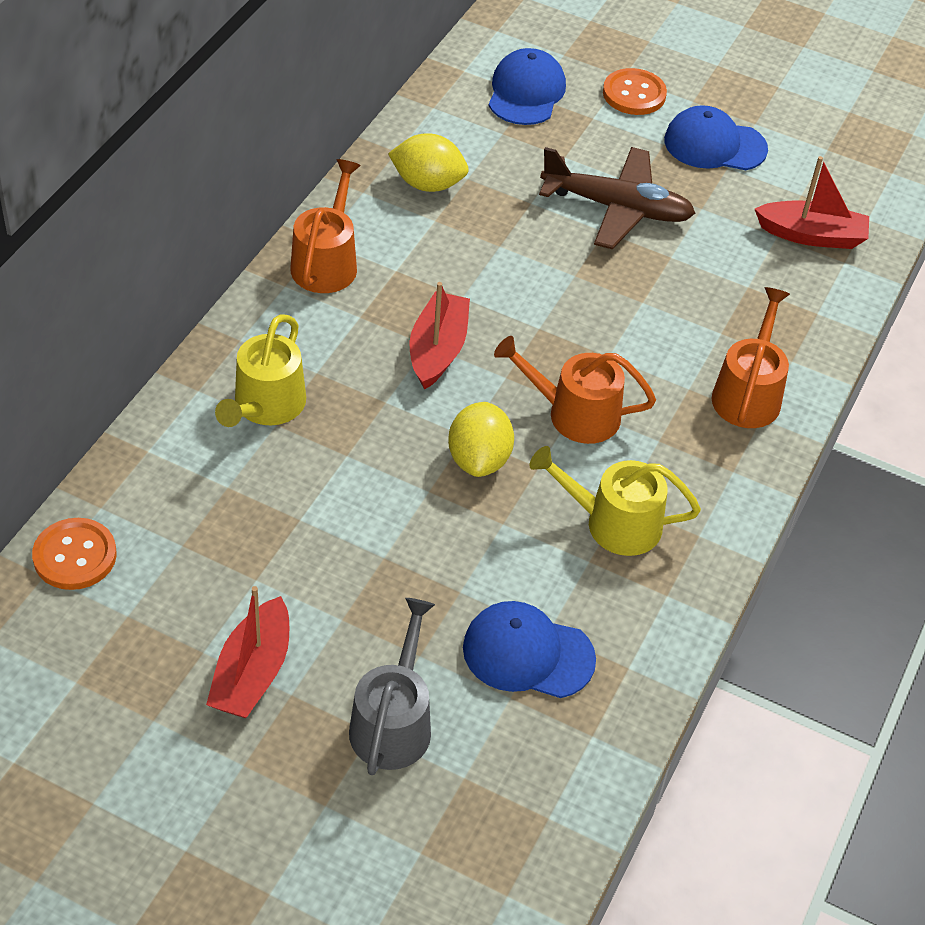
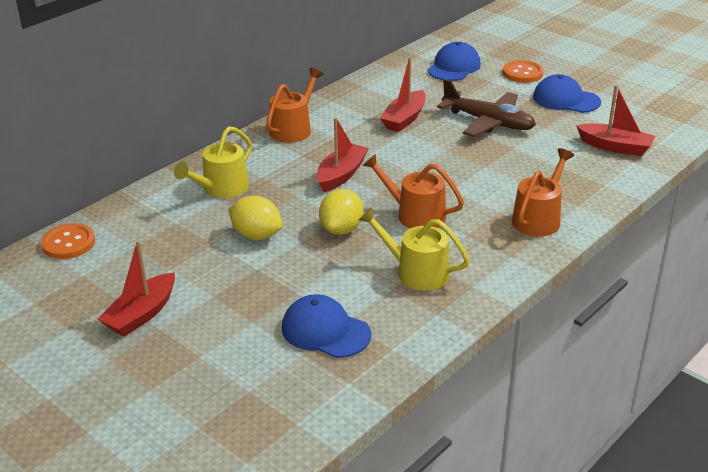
camera: 20 degrees right, 15 degrees down
(393, 722) = (217, 353): grey watering can -> none
(428, 184) = (373, 101): yellow lemon -> yellow lemon (256, 235)
(490, 217) = (404, 119): none -> red boat

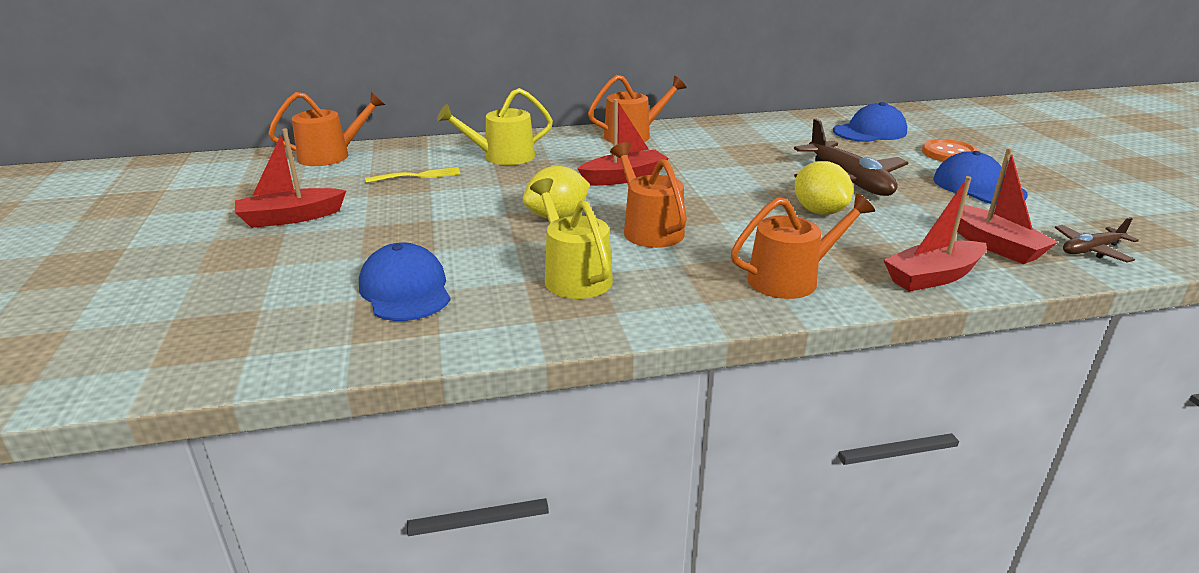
camera: 35 degrees right, 5 degrees down
(68, 243) = (330, 155): orange button -> orange watering can
(181, 234) = (417, 176): none -> yellow fork
(256, 235) = (475, 196): yellow lemon -> yellow lemon (819, 211)
(404, 119) = (755, 155): red boat -> red boat (932, 277)
(663, 131) = (1091, 250): none -> brown plane

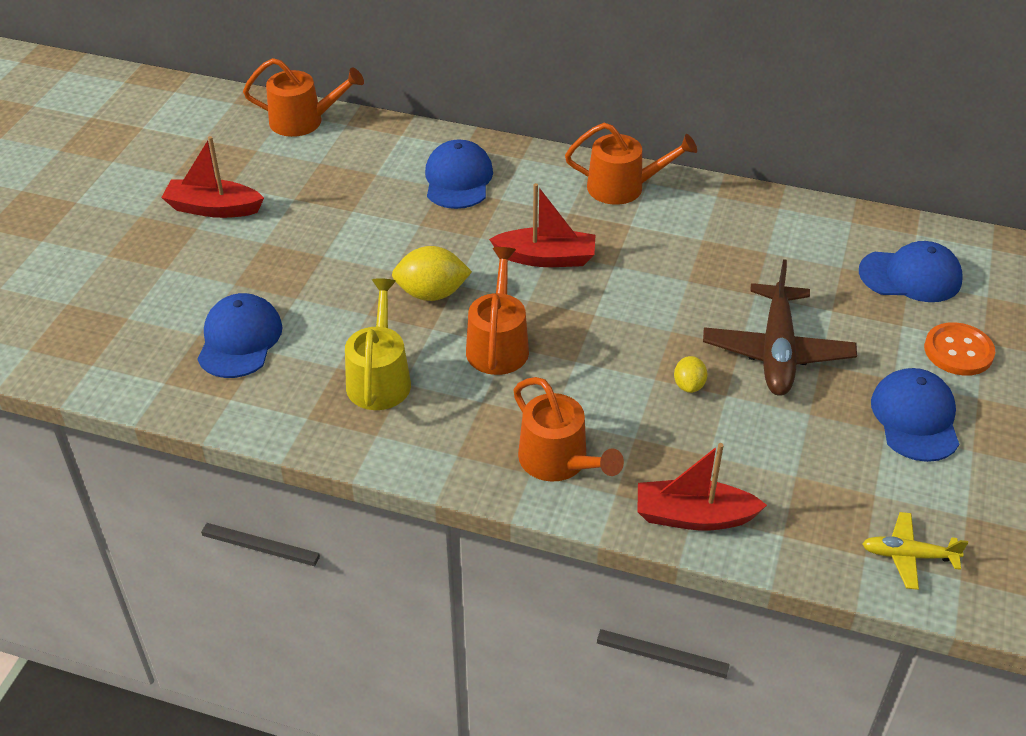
camera: 30 degrees right, 15 degrees up
(417, 176) = (356, 183): yellow fork -> none
(503, 157) = (458, 179): yellow watering can -> blue cap
(790, 279) = (558, 461): orange watering can -> orange watering can turned 45 degrees clockwise
(819, 211) = (689, 385): yellow lemon -> yellow lemon, size x0.56
(993, 245) = (811, 505): red boat -> none
(1091, 250) = (908, 556): brown plane -> yellow plane

